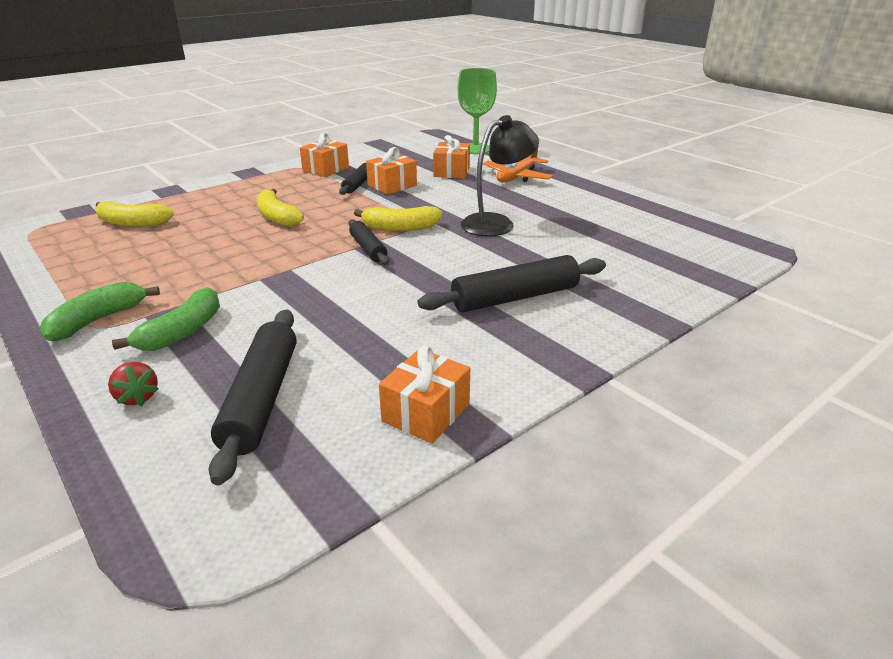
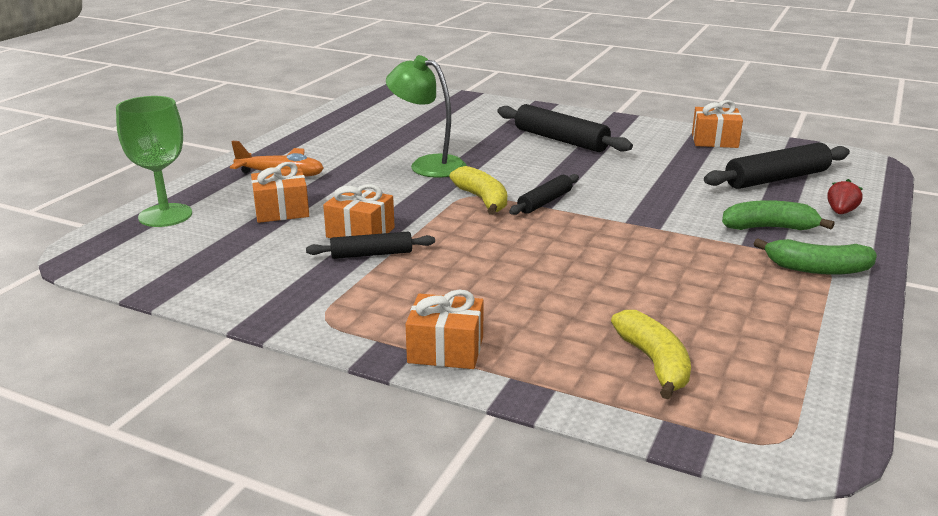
camera: 115 degrees left, 5 degrees down
(277, 217) = (524, 269): yellow banana -> none
(326, 169) = (324, 295): orange gift -> orange gift (445, 350)
(496, 223) = (428, 165): black lamp -> green lamp

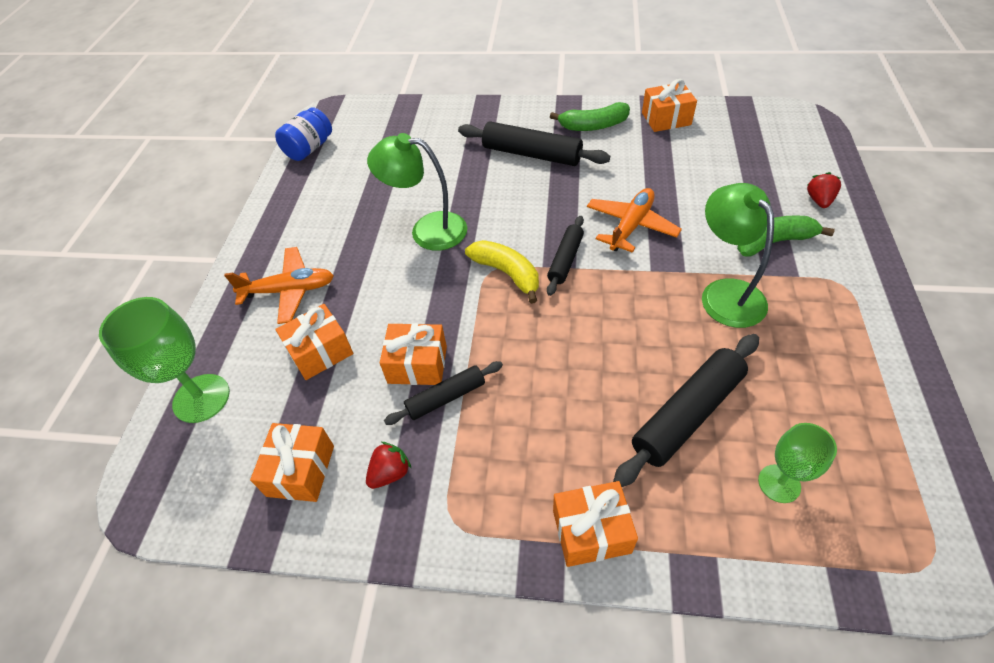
camera: 15 degrees left, 25 degrees up
(217, 266) = (301, 470): none -> orange gift
(290, 283) = (390, 473): none -> red strawberry
(357, 106) = (309, 149): none -> blue jar
(626, 194) = (631, 226): none -> orange plane
(654, 363) = (779, 483): yellow banana -> green goblet
(691, 247) = (725, 293): none -> green lamp
(776, 179) = (744, 164): black rolling pin -> black rolling pin (687, 414)
(817, 269) = (840, 292): green banana -> green banana (593, 126)

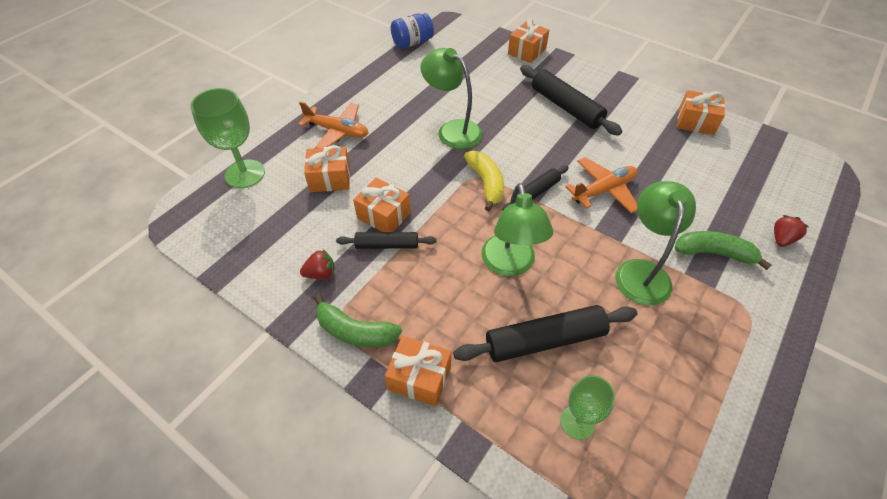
camera: 25 degrees right, 0 degrees up
(301, 470) = (271, 245): orange gift -> orange gift (527, 51)
(593, 126) = (630, 105): green banana -> green banana (355, 331)
(595, 351) = (510, 265): none -> green lamp

